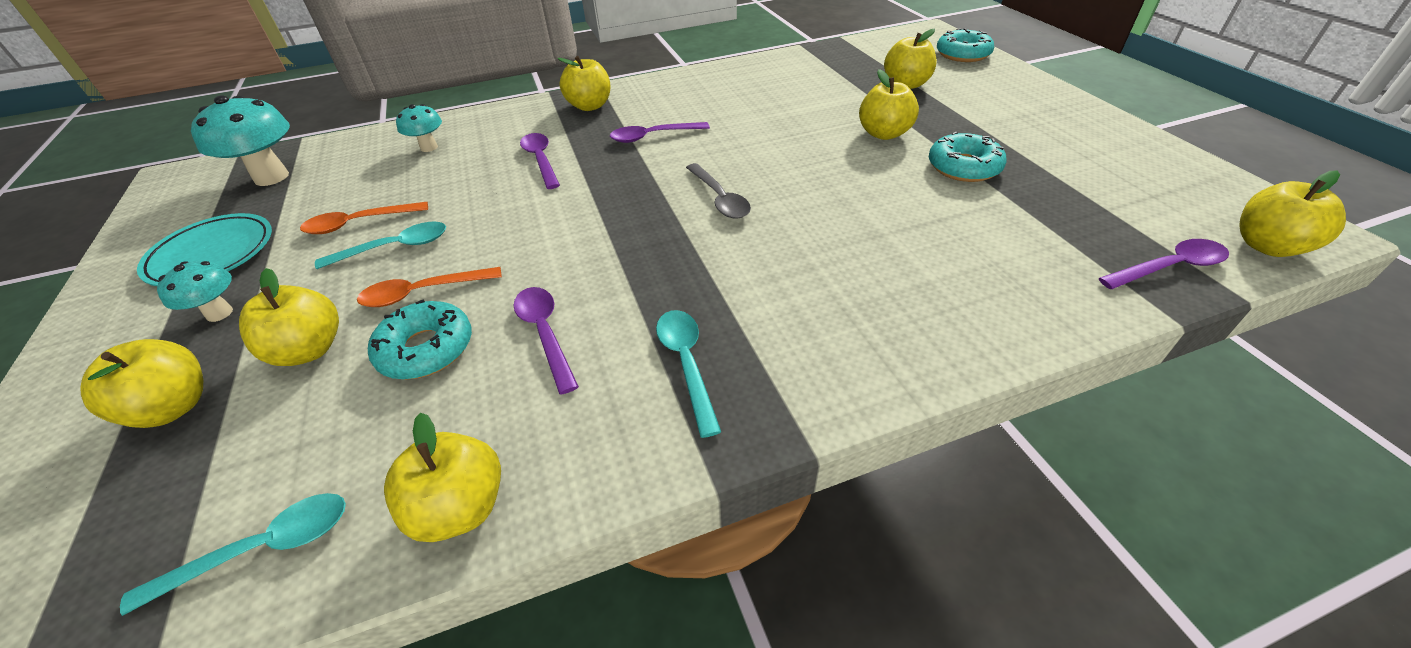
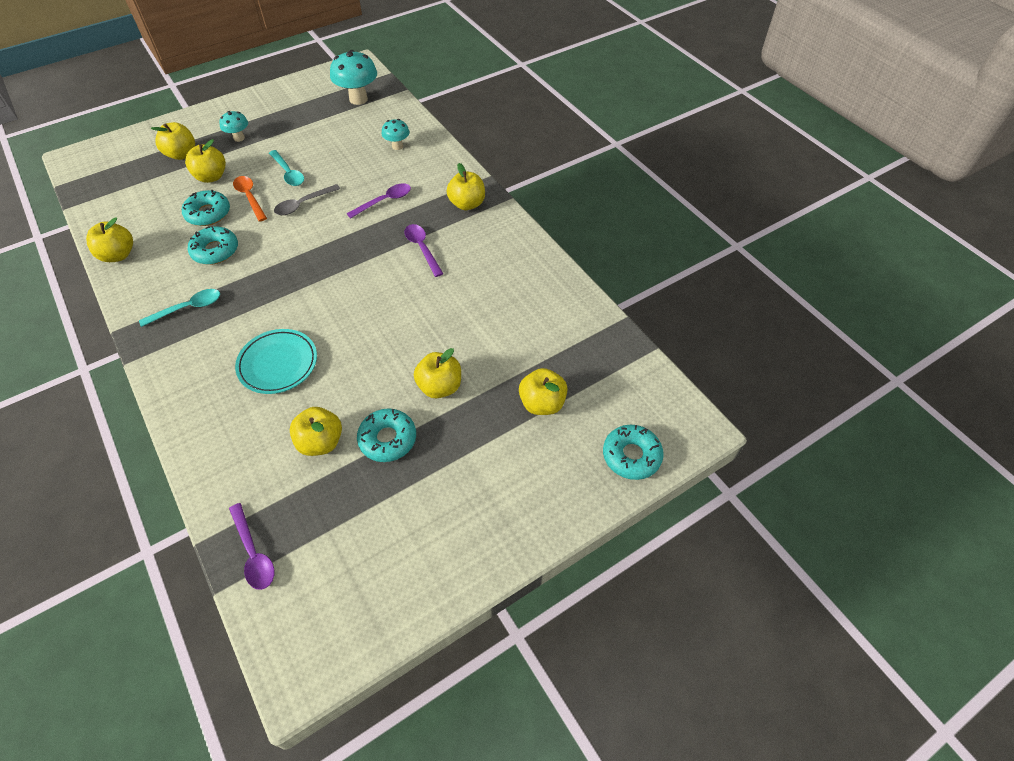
camera: 75 degrees right, 10 degrees up
(212, 254) = (284, 114): turquoise plate -> turquoise plate (278, 364)
(263, 548) = (110, 210): turquoise spoon -> none
(358, 223) = (311, 151): orange spoon -> none
(545, 333) = (215, 251): purple spoon -> turquoise donut
(720, 199) = (338, 298): grey spoon -> grey spoon (303, 204)
(1267, 246) = (276, 632): yellow apple -> yellow apple (321, 442)

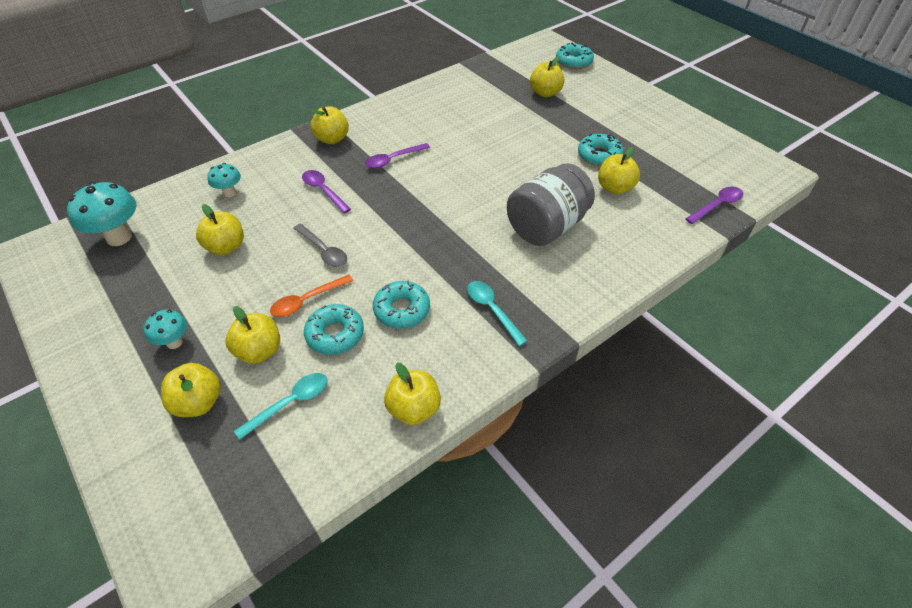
camera: 95 degrees left, 5 degrees down
(278, 364) = (547, 227): turquoise plate -> grey jar
(288, 173) = (264, 274): turquoise spoon -> turquoise spoon (291, 403)
(440, 387) = (544, 136): yellow apple -> yellow apple (226, 247)

